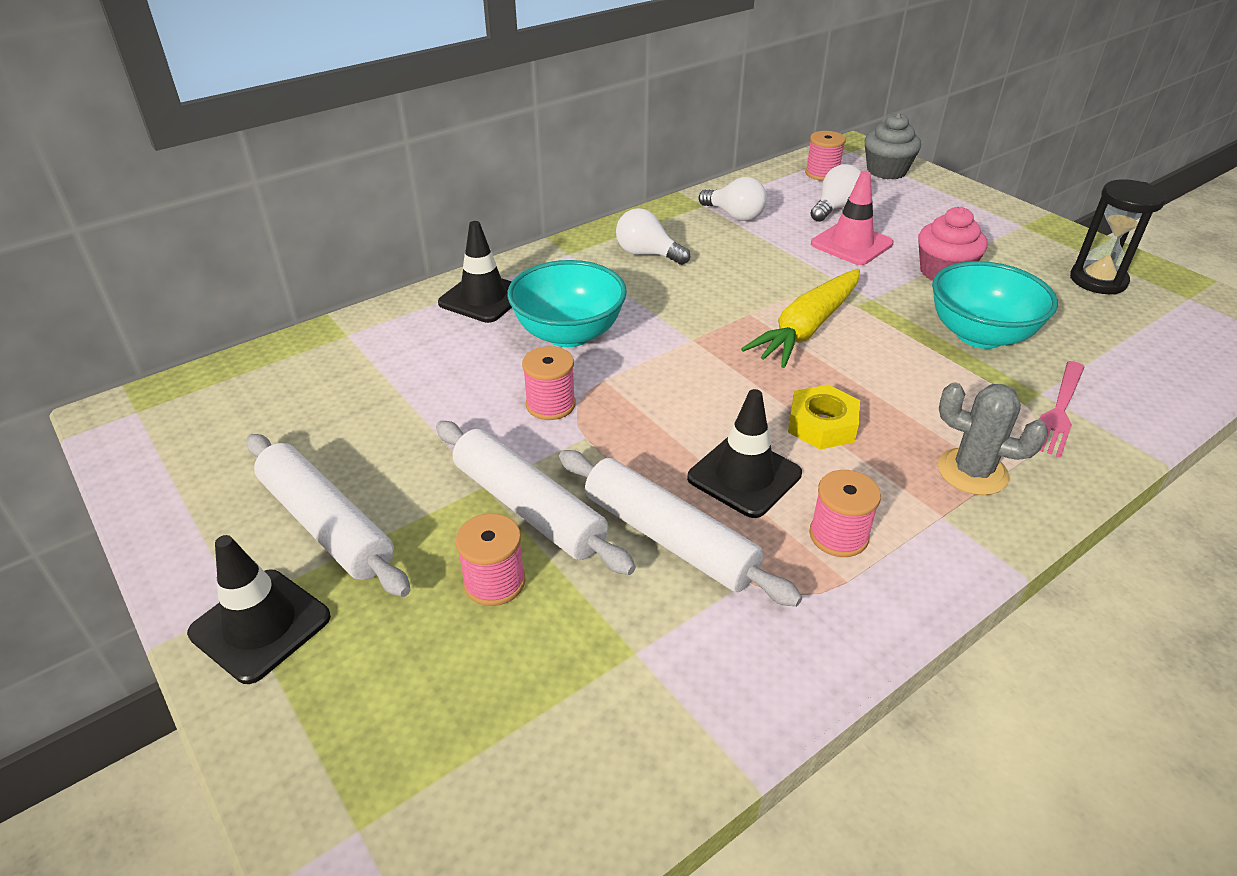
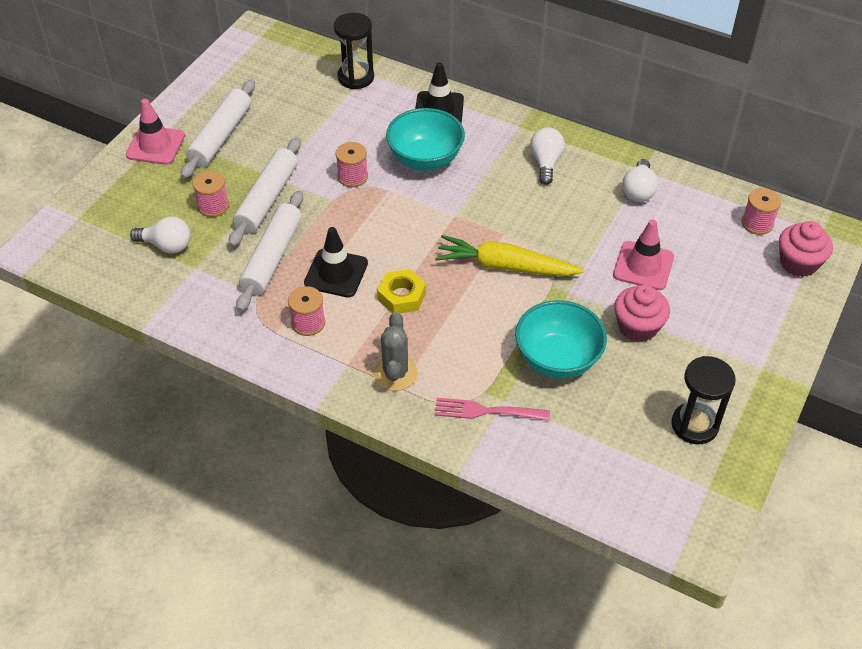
camera: 65 degrees right, 10 degrees up
(260, 625) = (155, 145): black traffic cone -> pink traffic cone
(346, 346) = (356, 77): none -> black hourglass
(835, 208) = (697, 245): white light bulb -> white light bulb (167, 246)
(886, 171) = (798, 263): grey cupcake -> pink cupcake

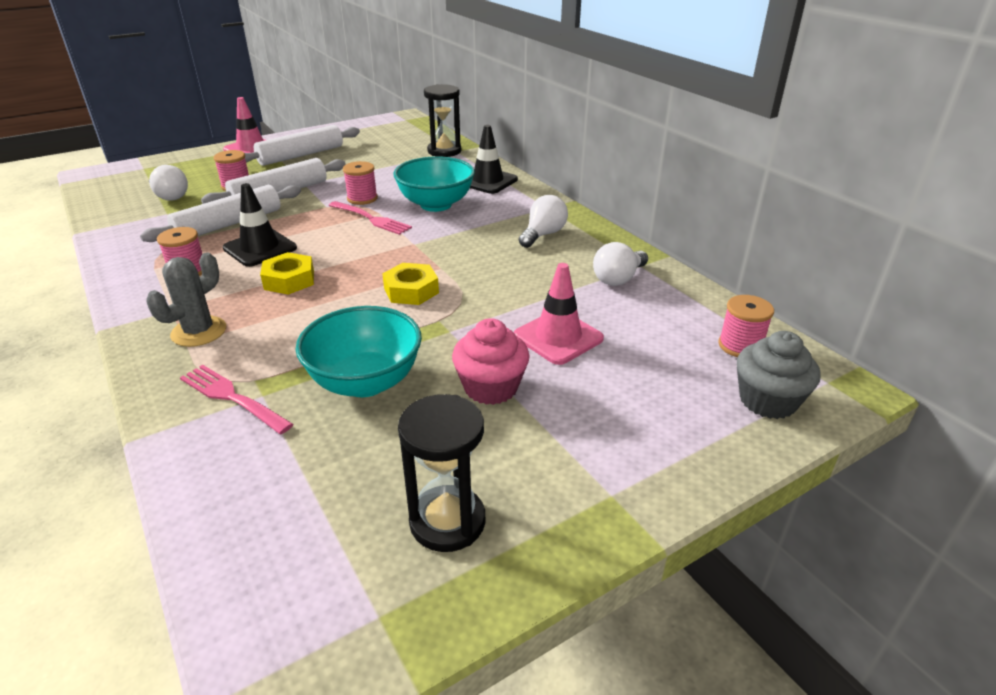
camera: 30 degrees right, 15 degrees down
(388, 200) = (370, 219): none -> pink fork
(505, 266) = (411, 290): yellow carrot -> yellow nut
(798, 263) = (767, 401): pink cupcake -> grey cupcake

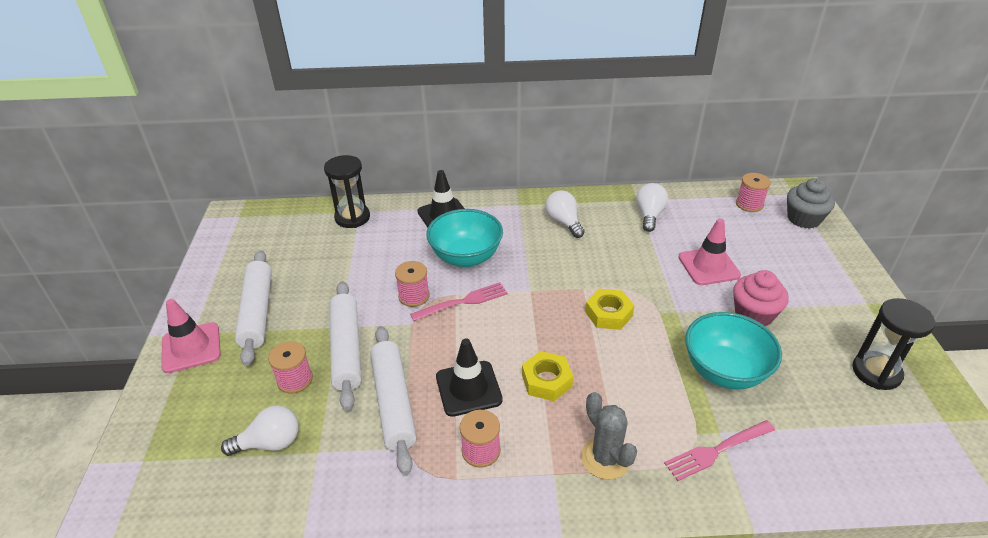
camera: 60 degrees left, 5 degrees up
(618, 279) = (649, 215): white light bulb -> white light bulb turned 150 degrees counterclockwise

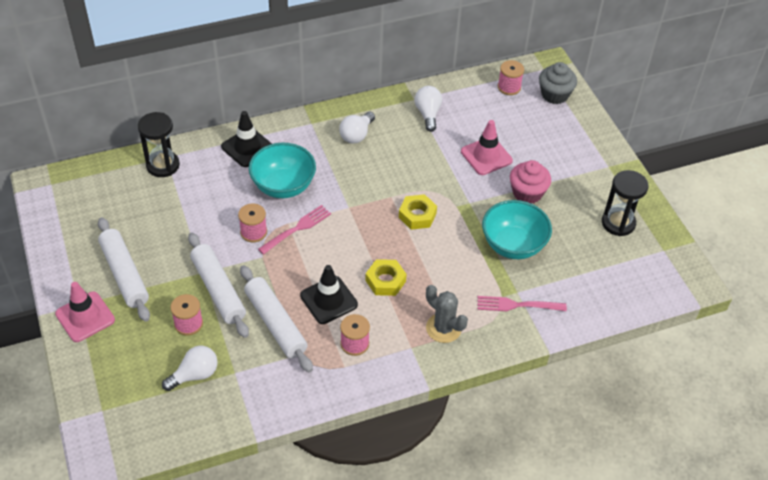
camera: 20 degrees left, 10 degrees up
(564, 222) = (356, 135): white light bulb -> white light bulb turned 105 degrees counterclockwise
(717, 450) = (518, 305): pink fork -> pink fork turned 45 degrees clockwise

